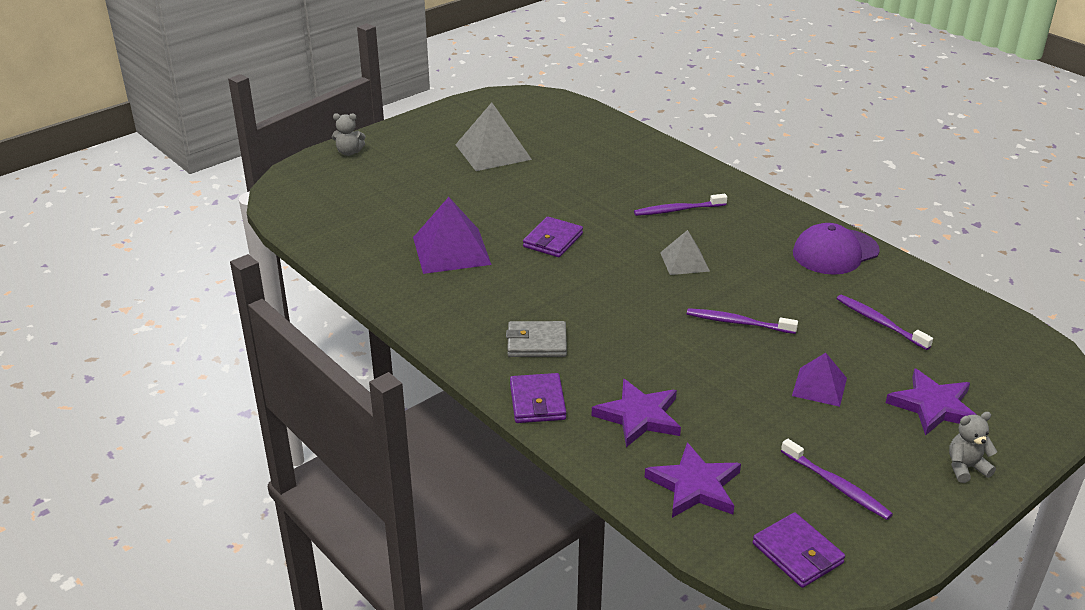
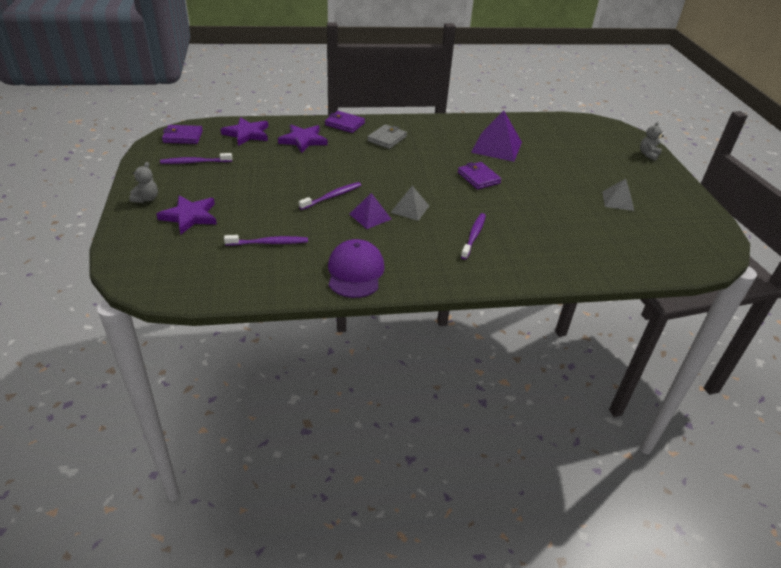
camera: 120 degrees right, 5 degrees up
(493, 152) = (617, 201): grey pyramid -> grey pyramid, size x0.60
(819, 386) = (253, 192): purple pyramid -> purple pyramid (370, 216)

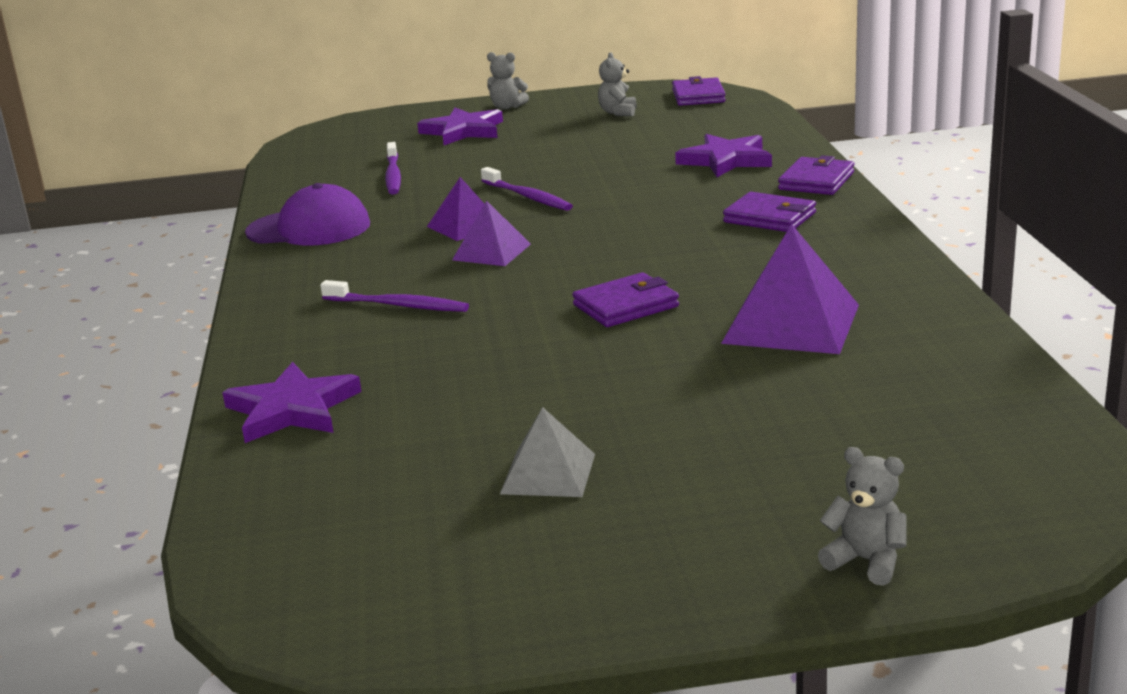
camera: 95 degrees right, 15 degrees down
(195, 162) = (618, 113): purple toothbrush -> grey teddy bear
(247, 134) = (730, 126): purple star -> purple star (292, 409)
(387, 139) = (769, 218): grey wallet -> purple wallet
(410, 209) = (491, 252): grey pyramid -> purple pyramid

